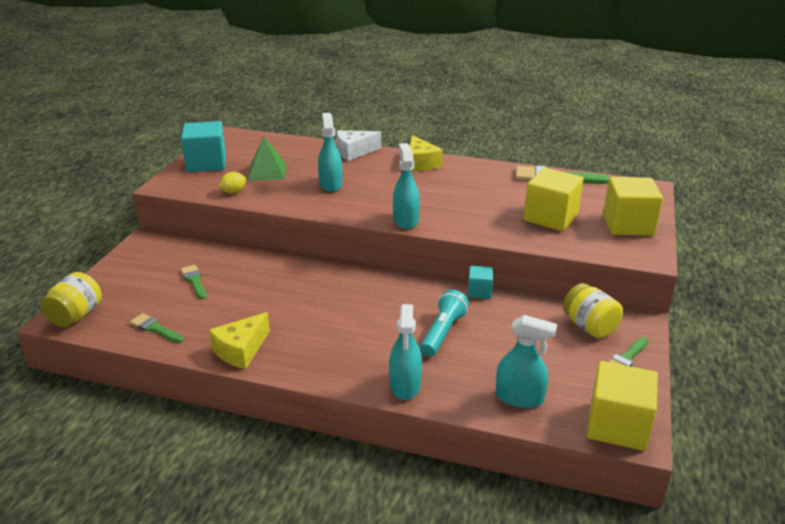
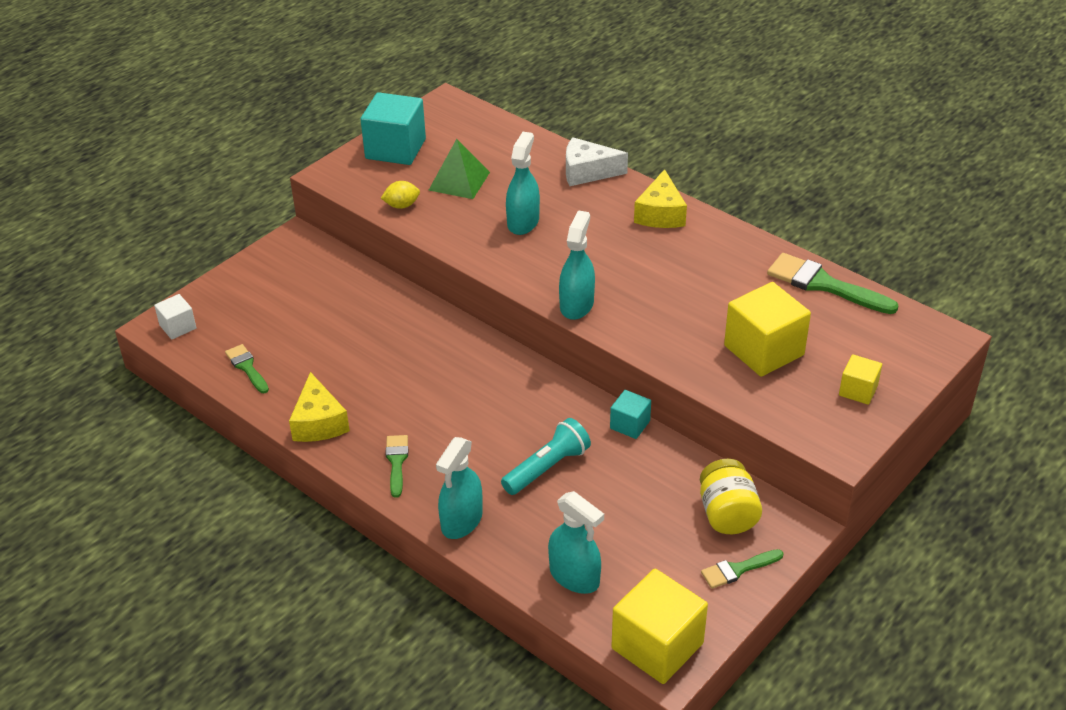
camera: 25 degrees right, 10 degrees up
(76, 316) = (178, 327): yellow jar -> white cube
(194, 281) = (317, 314): green brush -> green brush (396, 462)
(241, 350) = (318, 422): yellow cheese -> yellow cheese turned 75 degrees counterclockwise
(628, 225) = (858, 390): yellow cube -> yellow cube, size x0.52

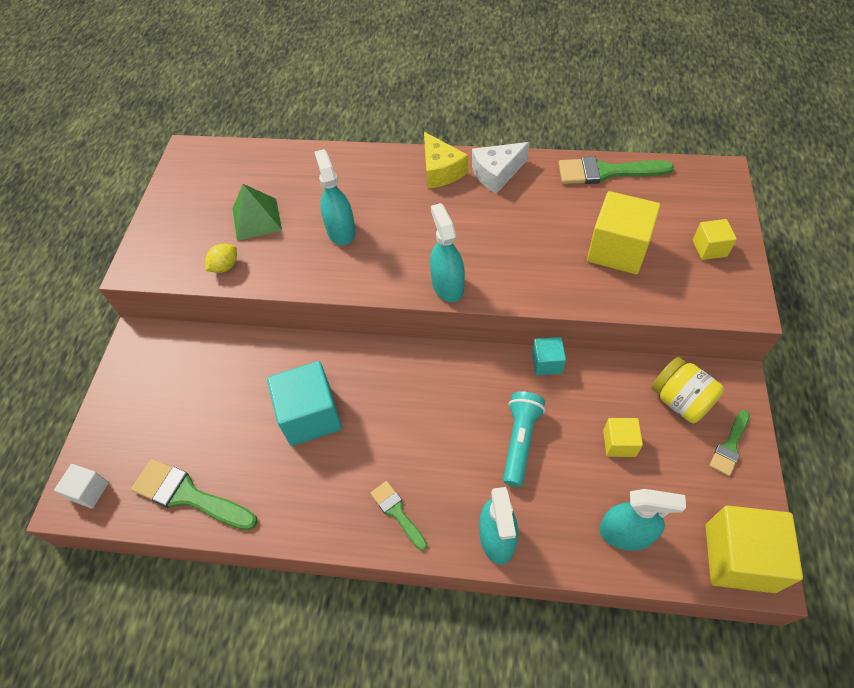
camera: 30 degrees left, 15 degrees up
(247, 367) = (188, 495): green brush -> green brush, size x1.76
(318, 422) = (298, 514): yellow cheese -> none
(395, 149) = (177, 215): turquoise cube -> turquoise cube (310, 415)
(587, 172) = (354, 161): white cheese -> white cheese (496, 173)
(635, 514) = (619, 443): none -> yellow cube

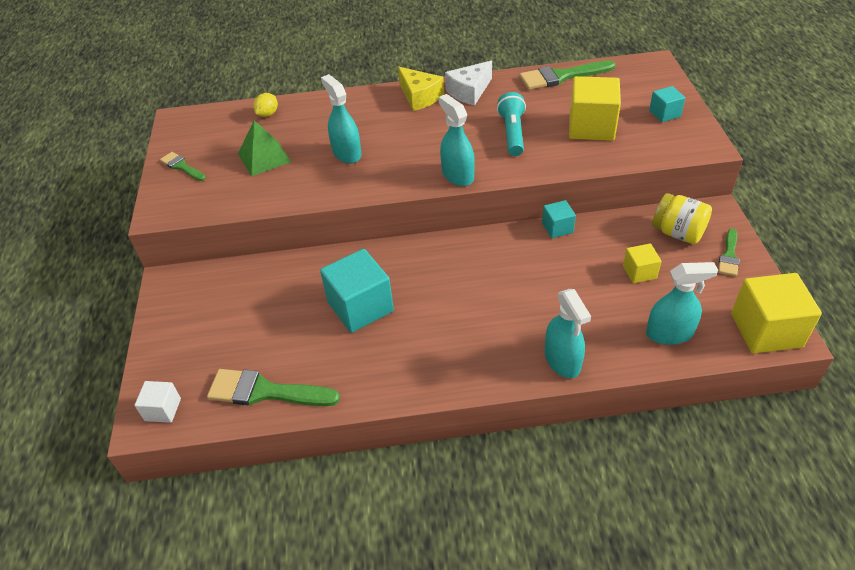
camera: 15 degrees left, 10 degrees down
(225, 266) = (247, 197): yellow lemon -> yellow lemon (267, 114)
(397, 512) = (467, 362): green brush -> green brush (181, 166)
(520, 441) = (556, 288): turquoise flashlight -> turquoise flashlight (512, 133)
(709, 248) = (664, 113): yellow cube -> turquoise cube

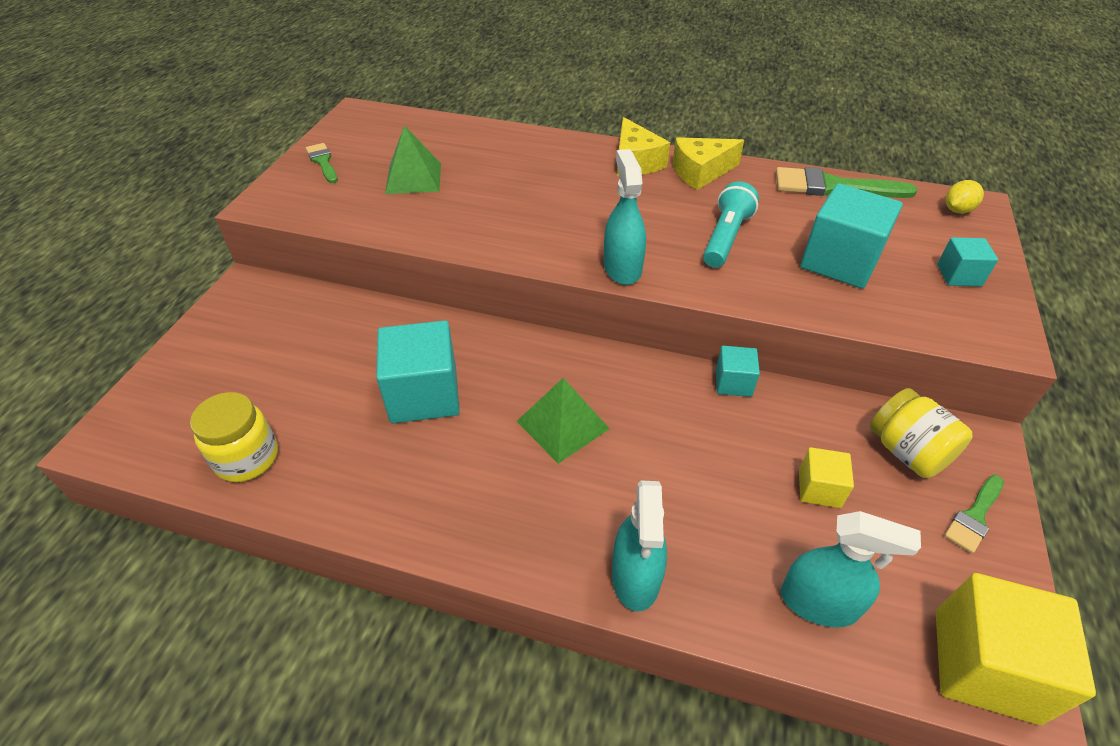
camera: 20 degrees right, 0 degrees up
(163, 409) = (129, 433): white cube -> none
(265, 391) = (247, 458): green brush -> yellow jar
(267, 114) = (451, 133): yellow lemon -> yellow lemon (957, 210)
(346, 153) = (507, 201): turquoise spray bottle -> none
(465, 292) = (562, 425): none -> green pyramid
(469, 91) = (700, 172): white cheese -> yellow cheese
(591, 127) = (840, 261): yellow cube -> turquoise cube

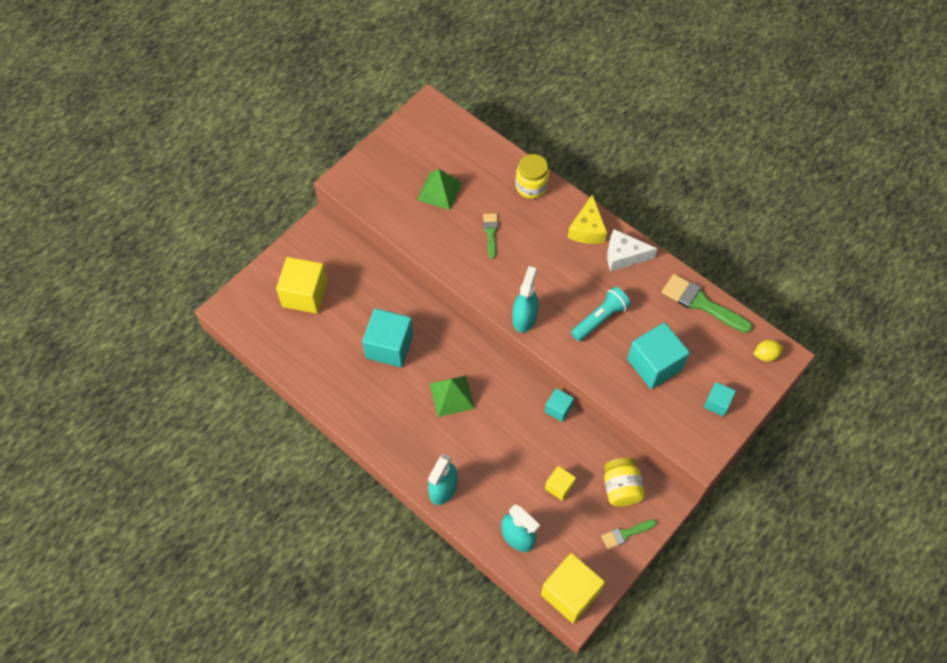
camera: 25 degrees right, 15 degrees up
(247, 458) = (291, 349): yellow jar -> yellow jar (531, 186)
(249, 373) = (305, 294): none -> yellow cube
(323, 162) = (390, 153): green brush -> green brush (490, 232)
(700, 172) = (623, 256): yellow cheese -> white cheese

